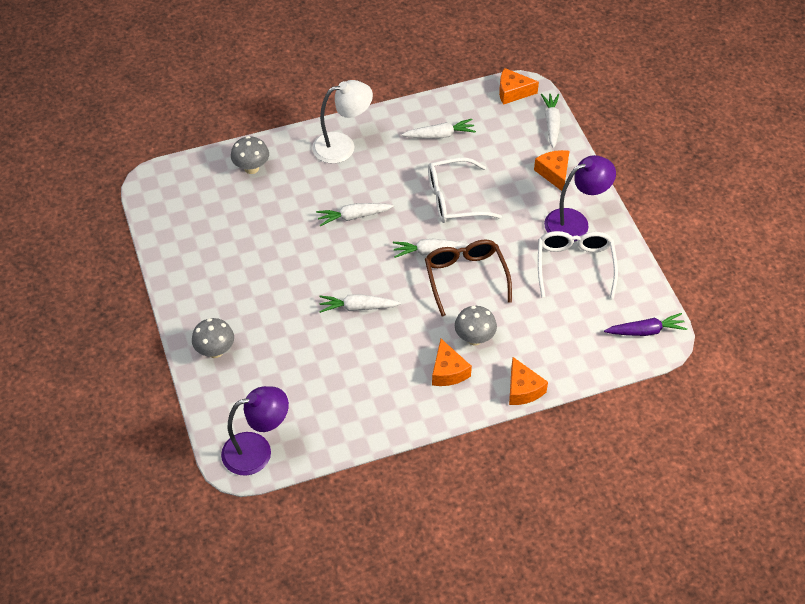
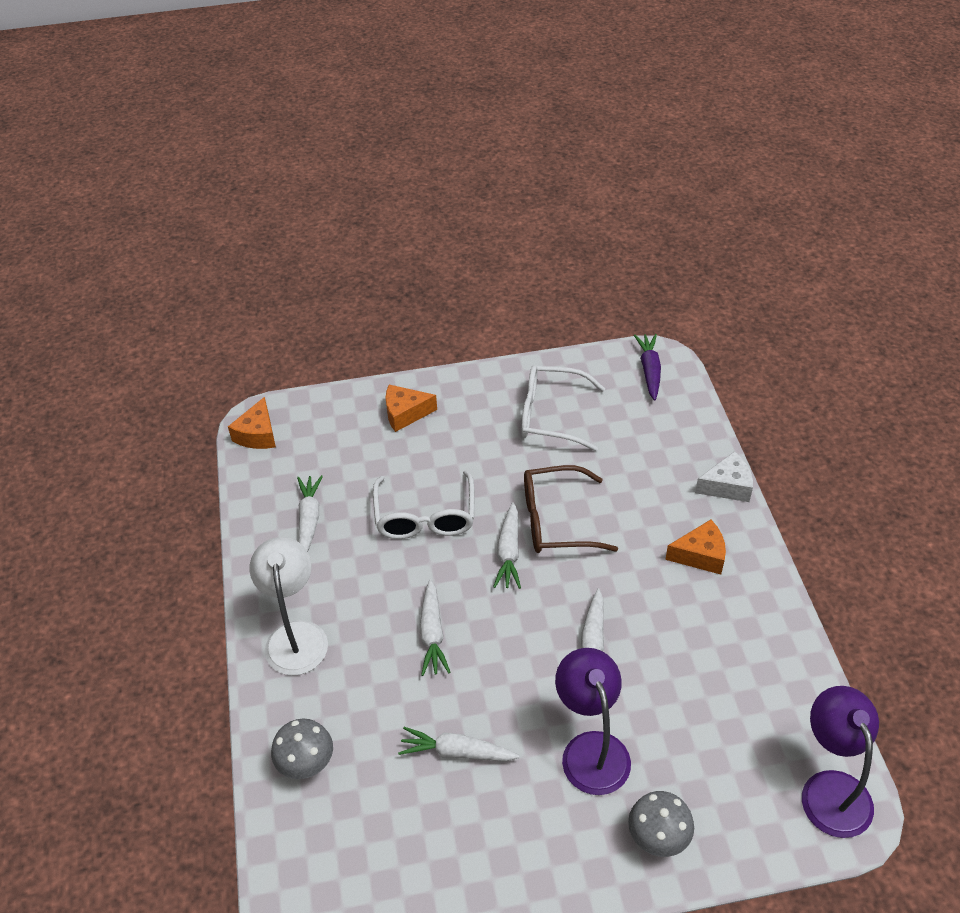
camera: 80 degrees left, 5 degrees down
(474, 338) = (651, 523): grey mushroom -> none
(523, 389) = (727, 486): orange cheese -> white cheese
(551, 123) = (324, 405): white carrot -> white carrot (457, 752)
(575, 222) = (486, 405): purple lamp -> purple lamp (591, 749)

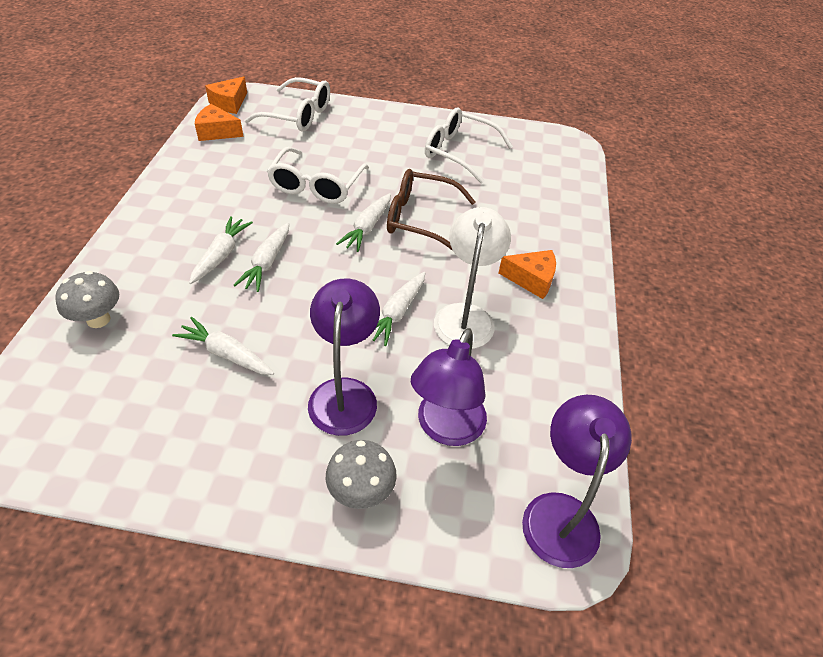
camera: 15 degrees right, 0 degrees up
(296, 635) = (160, 230): white lamp -> white lamp (465, 316)
(309, 519) = (227, 161): white carrot -> white carrot (221, 255)
(347, 424) = (298, 115): none -> white glasses
(405, 413) = (346, 121): orange cheese -> orange cheese (217, 132)
(649, 370) = (556, 147): purple carrot -> none
(699, 748) = (446, 429): none -> purple lamp
(727, 486) = (582, 239): white cheese -> none

